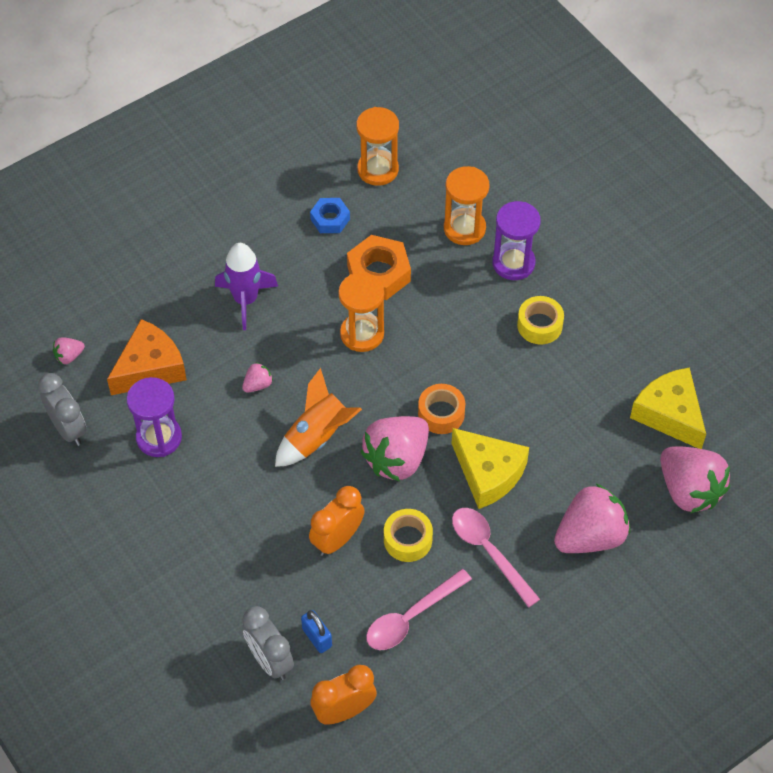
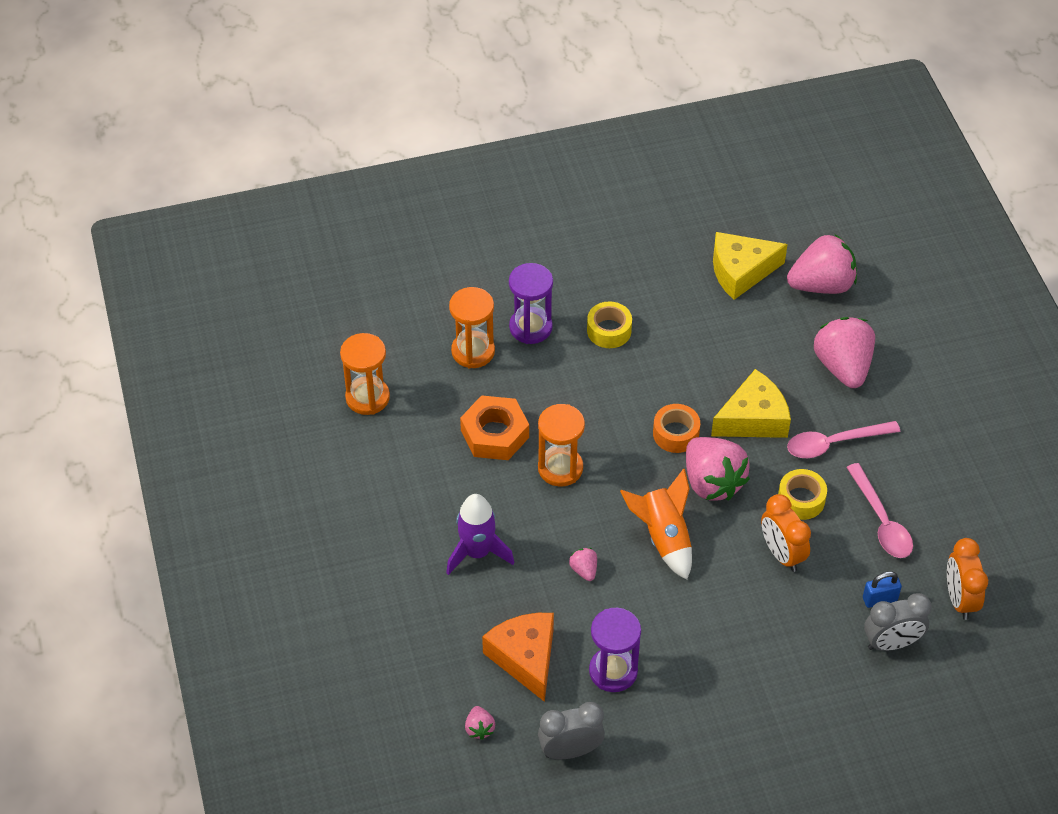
camera: 70 degrees left, 5 degrees down
(330, 219) = (410, 454): blue nut -> none

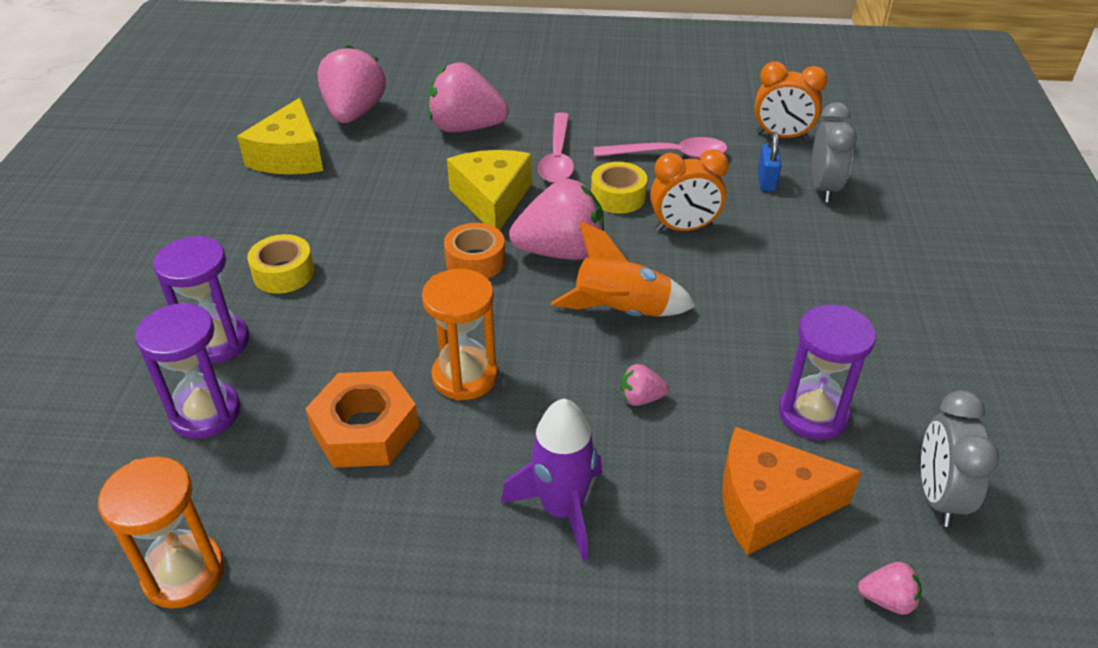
camera: 70 degrees left, 10 degrees down
(473, 351) = (205, 413): orange hourglass -> purple hourglass

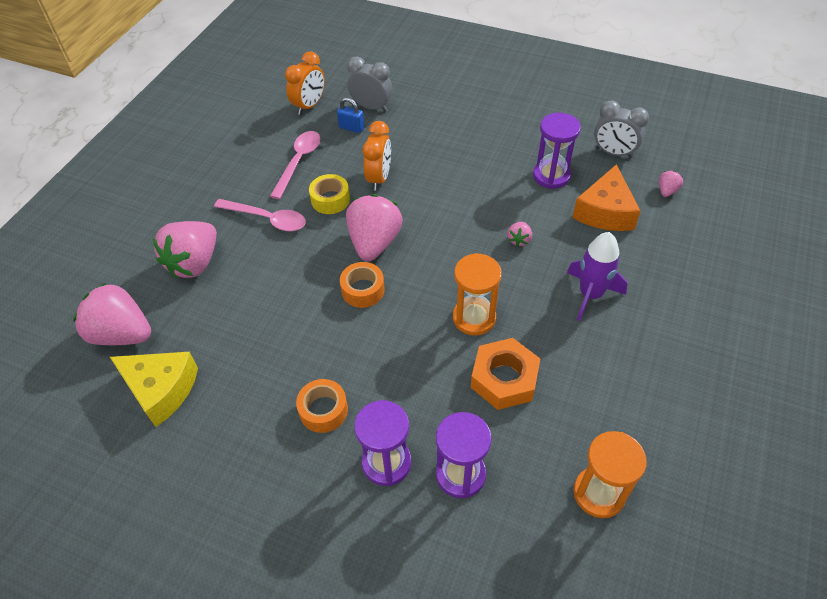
camera: 70 degrees left, 10 degrees up
(284, 273) = (323, 410): yellow tape -> orange tape
(492, 199) = (297, 266): yellow cheese -> none
(621, 311) = (444, 229): orange rocket -> none

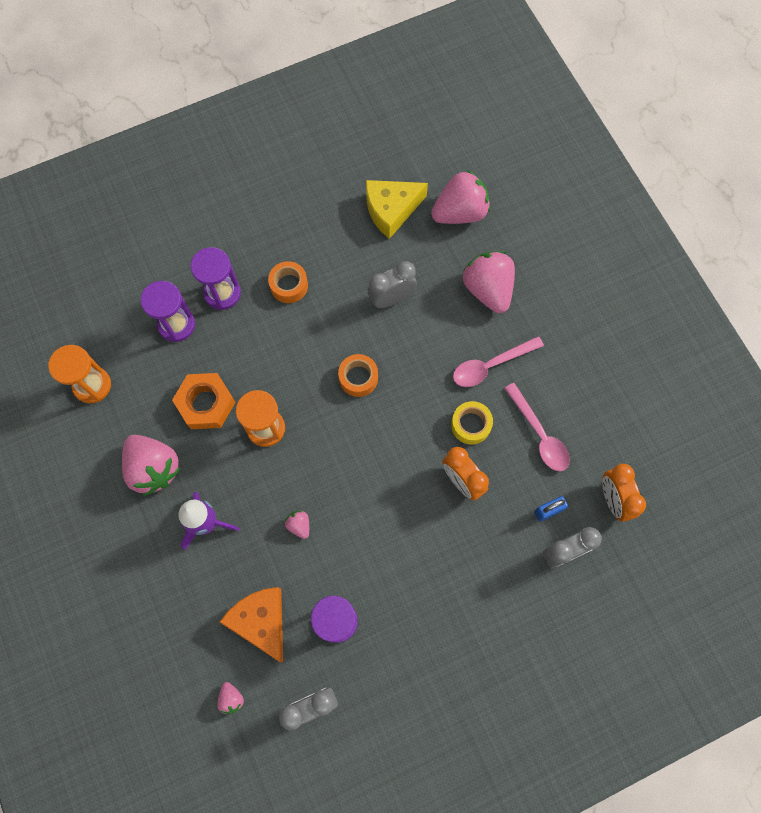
camera: 130 degrees right, 20 degrees up
(263, 321) = (391, 298): none -> grey clock
(374, 243) = (395, 420): pink strawberry -> pink strawberry (154, 468)

